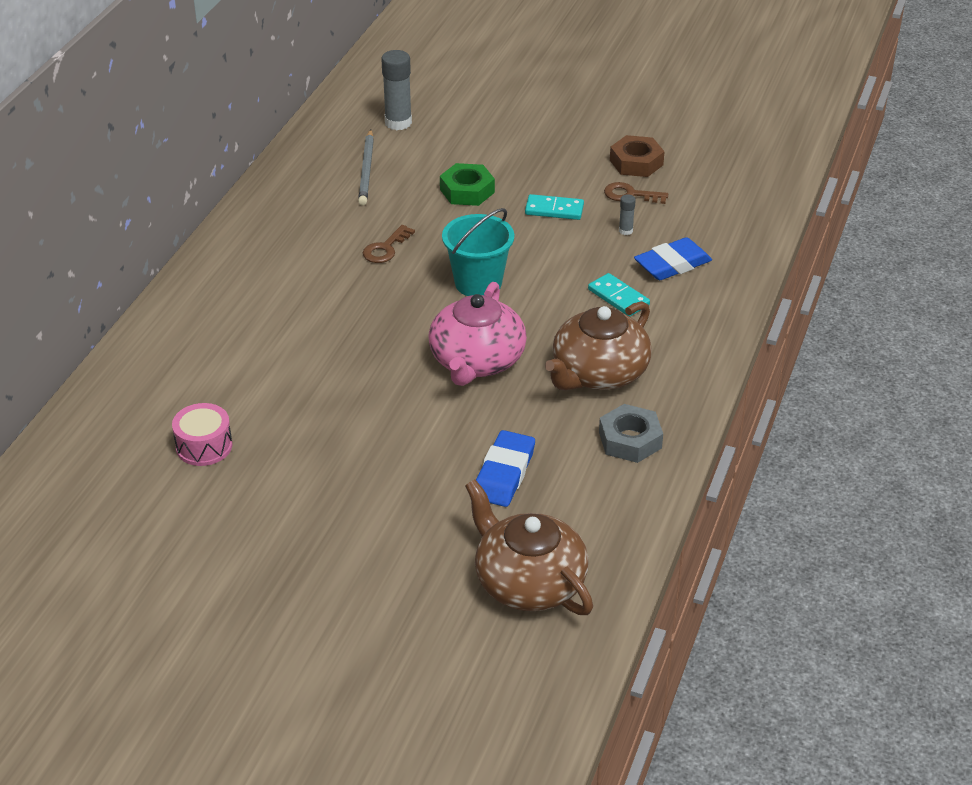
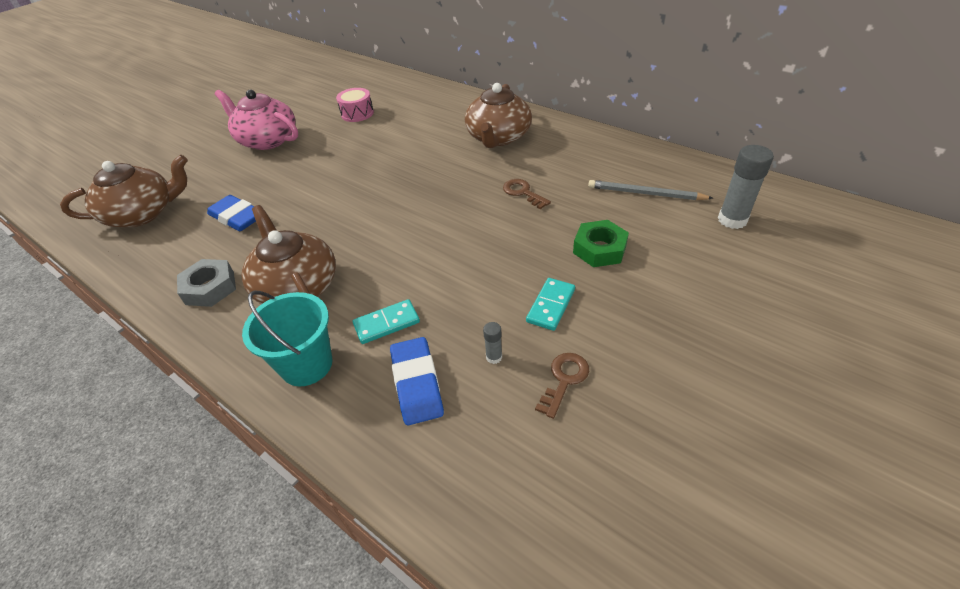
camera: 110 degrees right, 5 degrees up
(262, 286) = (498, 137): none -> brown teapot
(476, 361) = (358, 221): pink teapot -> pink teapot (267, 140)
(478, 283) = (454, 236): turquoise bucket -> turquoise bucket (306, 364)
(636, 162) = (636, 405): brown nut -> none

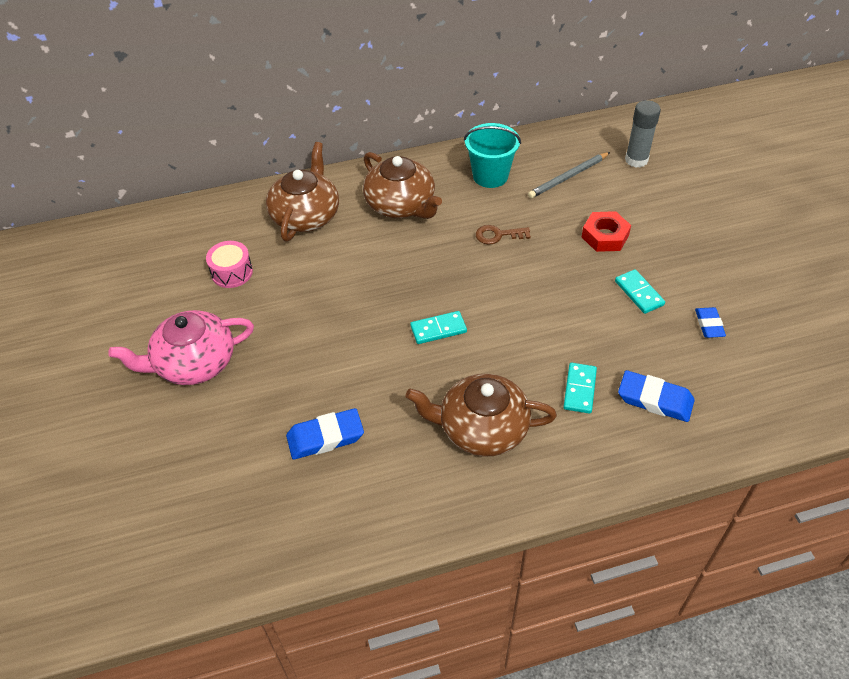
camera: 55 degrees left, 5 degrees up
(143, 213) = (225, 518): brown teapot -> brown teapot (306, 215)
(210, 288) = (424, 492): grey nut -> none
(306, 364) = (584, 456): turquoise bucket -> turquoise bucket (490, 176)
(386, 214) = (438, 329): none -> turquoise domino
(494, 357) = (662, 347): grey glue stick -> none
(564, 380) = (709, 325): brown key -> blue eraser
(599, 249) = (605, 236): green nut -> red nut

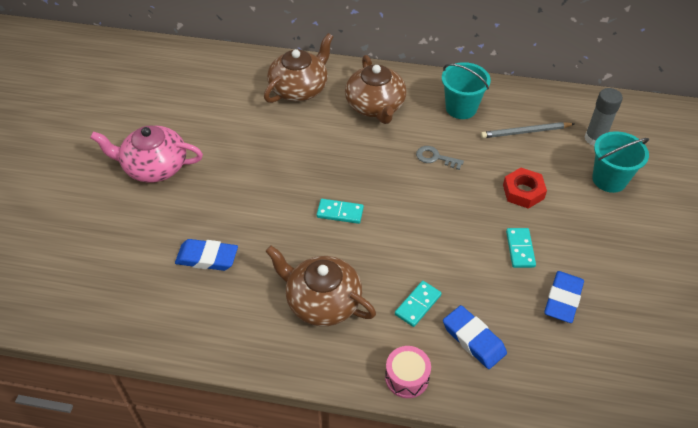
camera: 25 degrees right, 0 degrees up
(232, 272) = (220, 111): pink drum -> pink drum (407, 377)
(498, 235) = (435, 158): brown key -> grey key
(674, 194) = (609, 179): none -> turquoise bucket
(709, 325) = (563, 299): blue eraser -> blue eraser, size x1.58

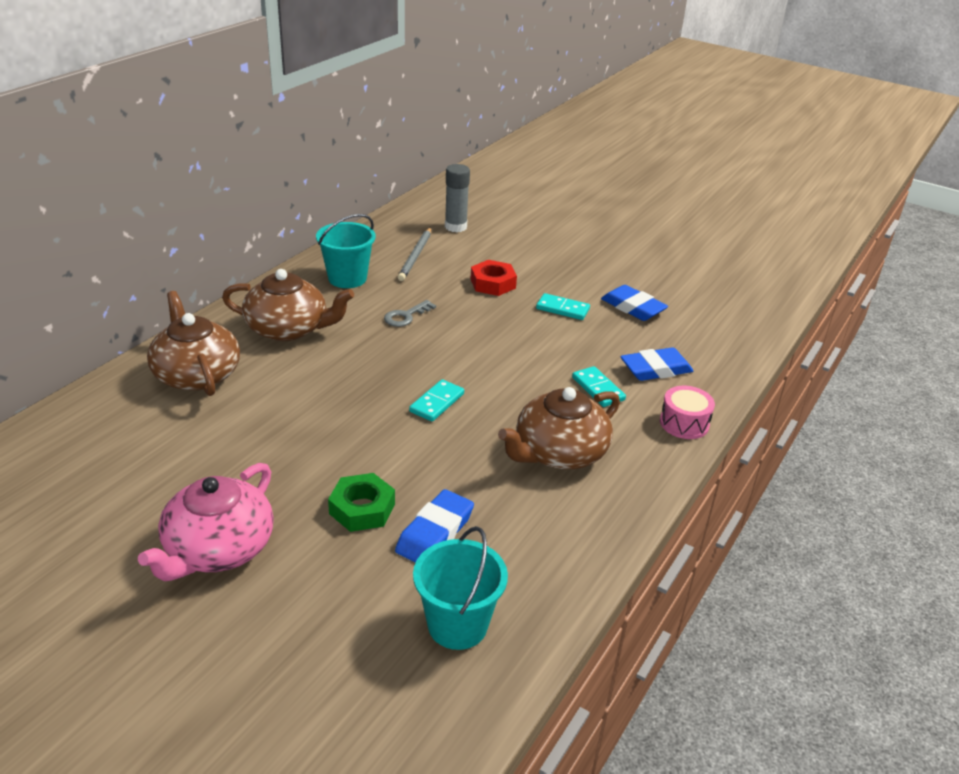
camera: 70 degrees left, 15 degrees down
(213, 214) = (362, 508): none -> green nut
(609, 179) = (510, 238): turquoise bucket -> turquoise bucket (457, 625)

